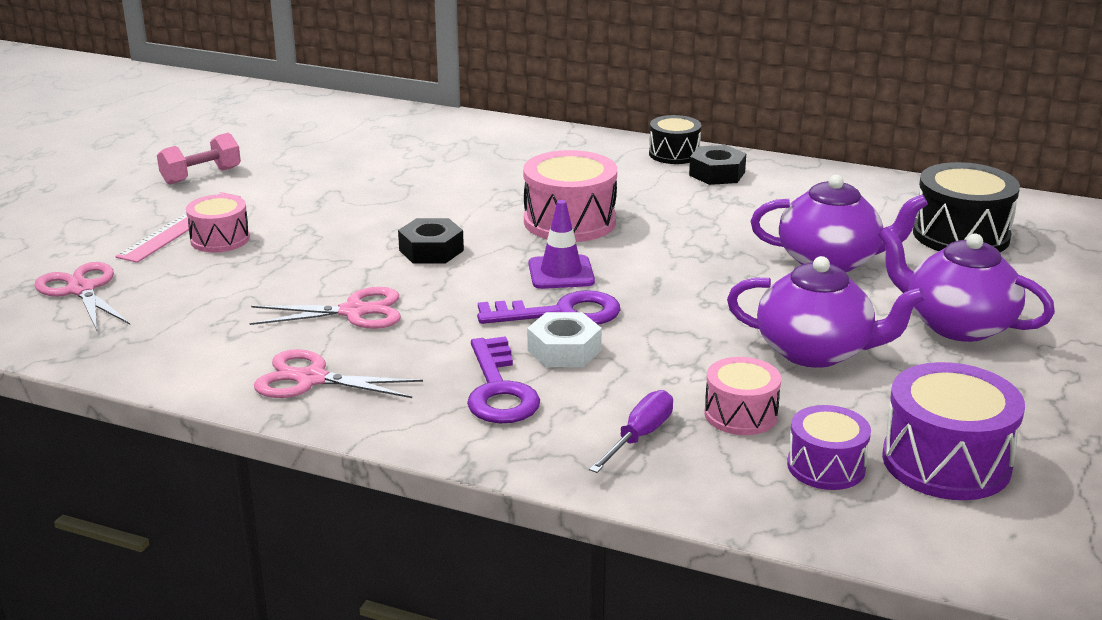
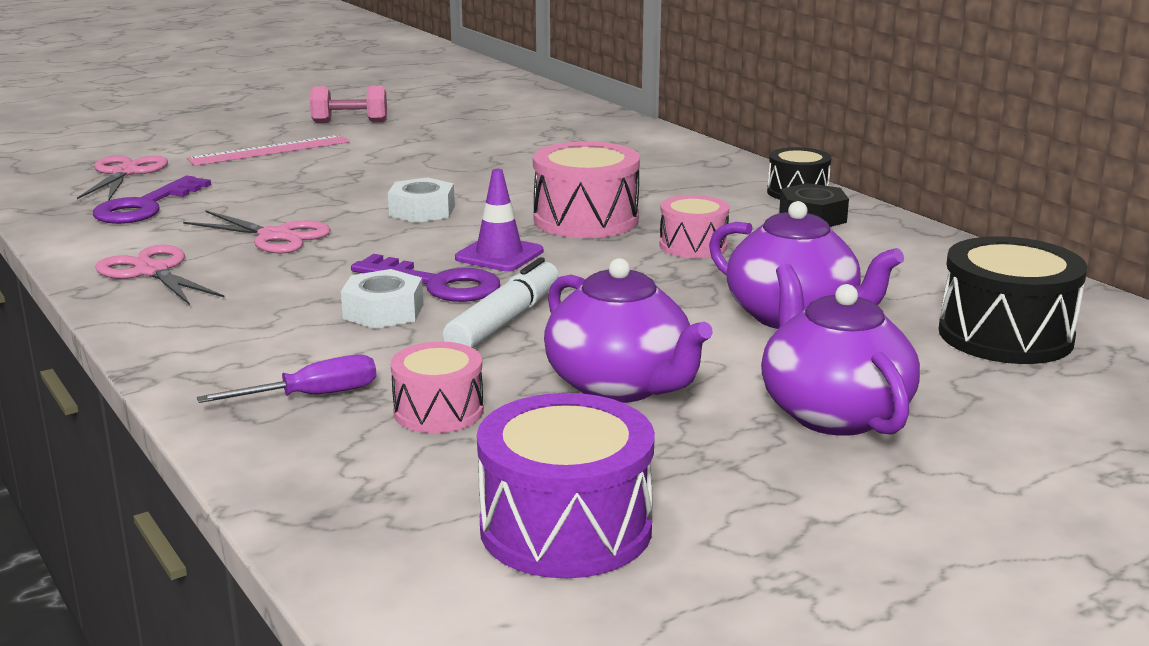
camera: 35 degrees right, 5 degrees down
(220, 239) = (279, 165): pink drum -> pink drum (693, 246)
(431, 250) = (422, 211): black nut -> white nut
(499, 390) = (271, 323): purple key -> purple key (145, 206)
(662, 328) = (505, 321): none -> white marker
(826, 466) = (432, 483): purple drum -> none

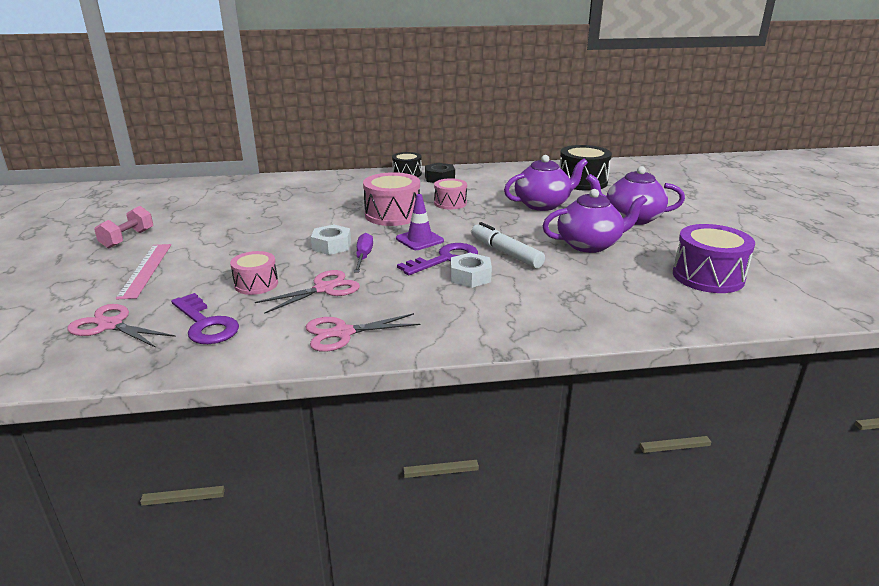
camera: 65 degrees left, 5 degrees up
(312, 396) = (563, 307): purple screwdriver -> purple screwdriver (363, 257)
(438, 411) = (595, 282): pink drum -> pink drum (256, 284)

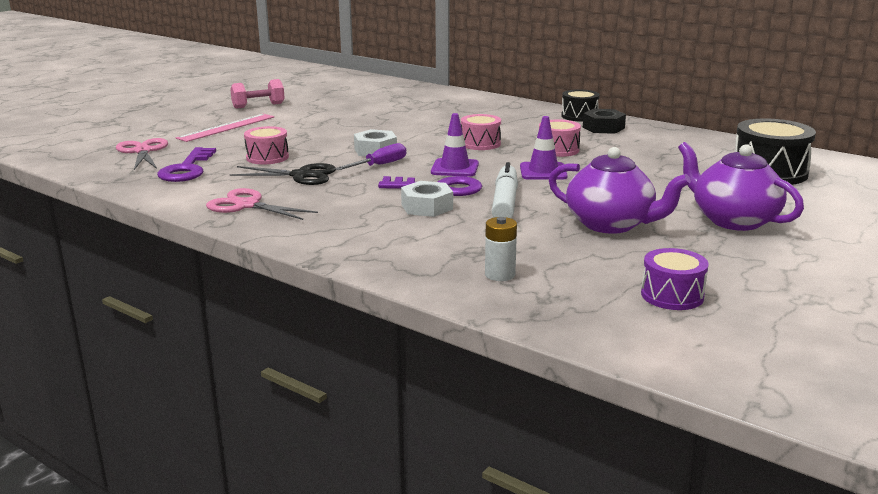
camera: 45 degrees right, 5 degrees down
(324, 289) = (301, 175): pink scissors -> black scissors
(392, 215) = (480, 144): pink drum -> pink drum, size x0.61
(477, 222) = (543, 172): none -> purple traffic cone
(543, 204) = (656, 178): purple teapot -> none
(616, 305) = (500, 275): none -> white battery
(708, 276) = (672, 295): purple drum -> purple drum, size x0.61

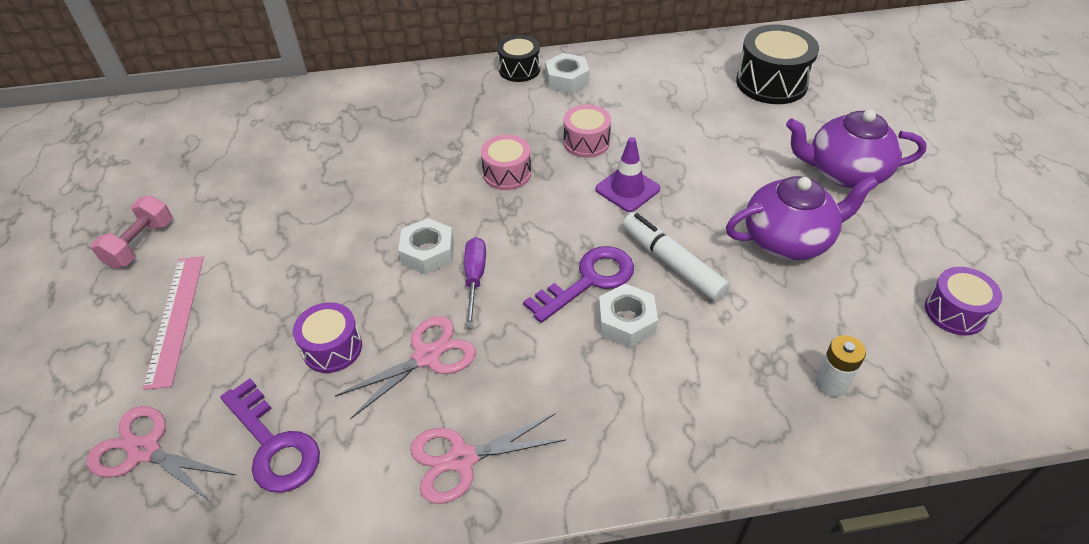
camera: 45 degrees left, 25 degrees up
(267, 157) = (332, 348): pink drum -> purple drum
(301, 175) = (427, 356): black scissors -> pink scissors
(455, 168) = (550, 234): purple traffic cone -> none
(603, 128) = (567, 80): black nut -> white nut

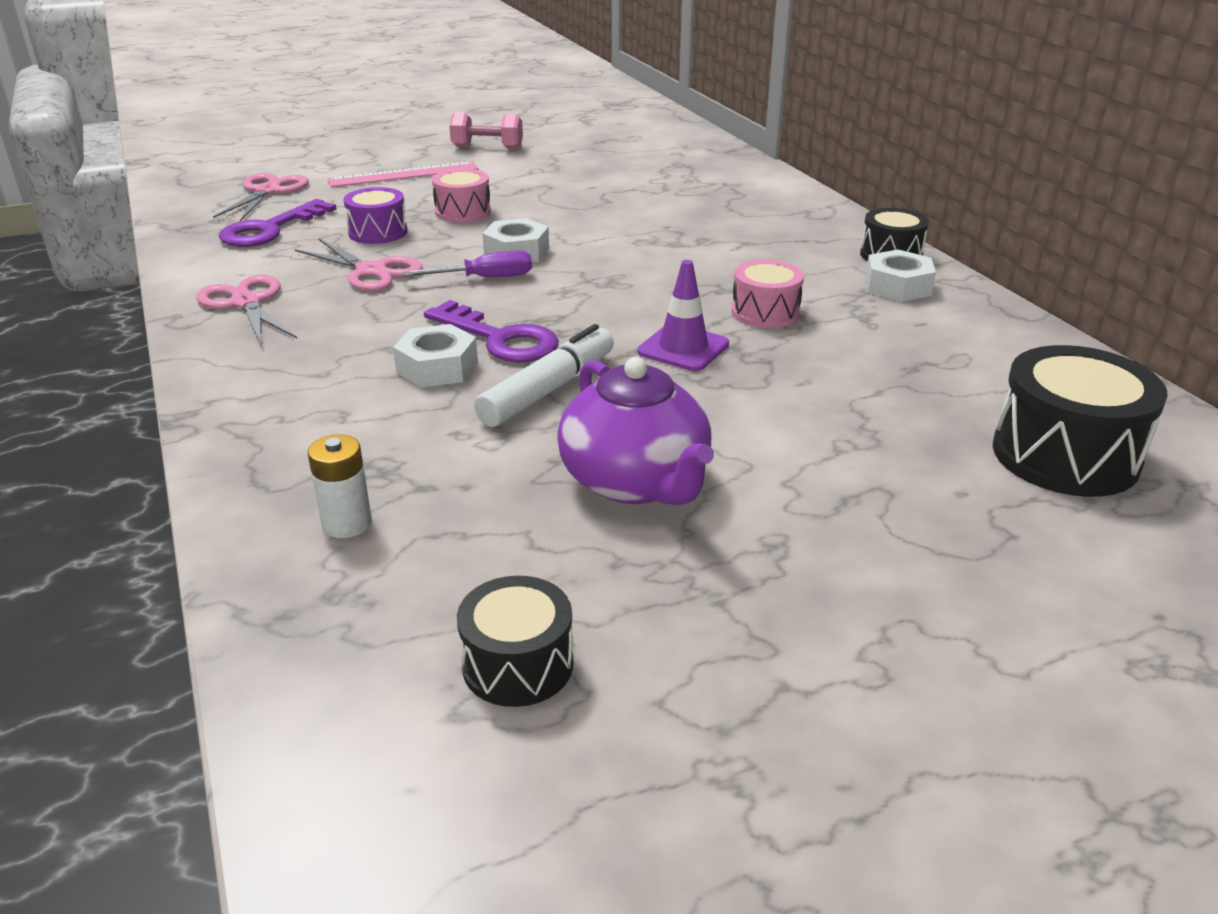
camera: 75 degrees right, 15 degrees down
(507, 173) = (669, 273): pink drum -> pink drum (463, 212)
(844, 172) = (847, 540): purple teapot -> none
(955, 312) = (518, 665): purple drum -> black drum

